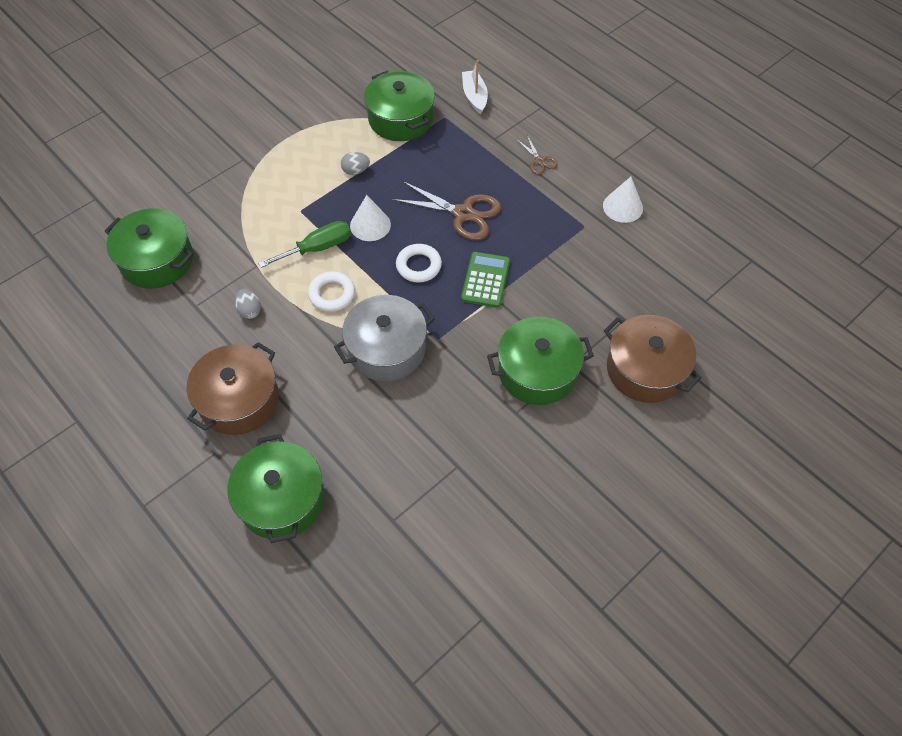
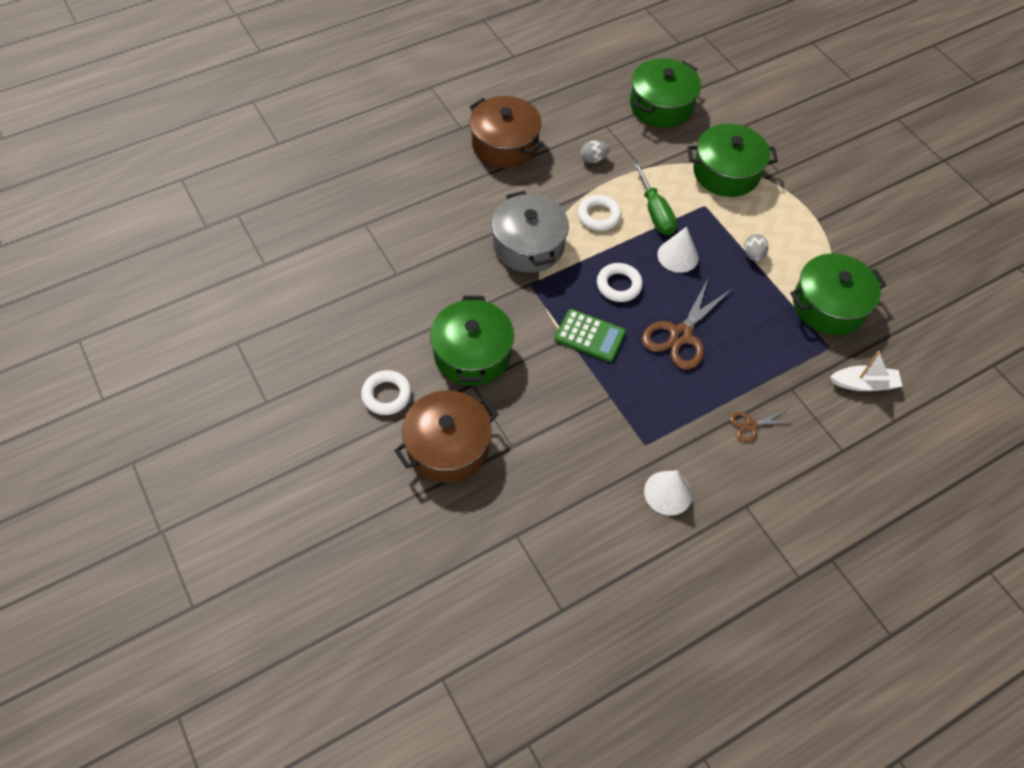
camera: 100 degrees right, 0 degrees up
(281, 499) = (408, 160): green pot -> green pot (726, 172)
(611, 435) = (386, 395): none -> white ring

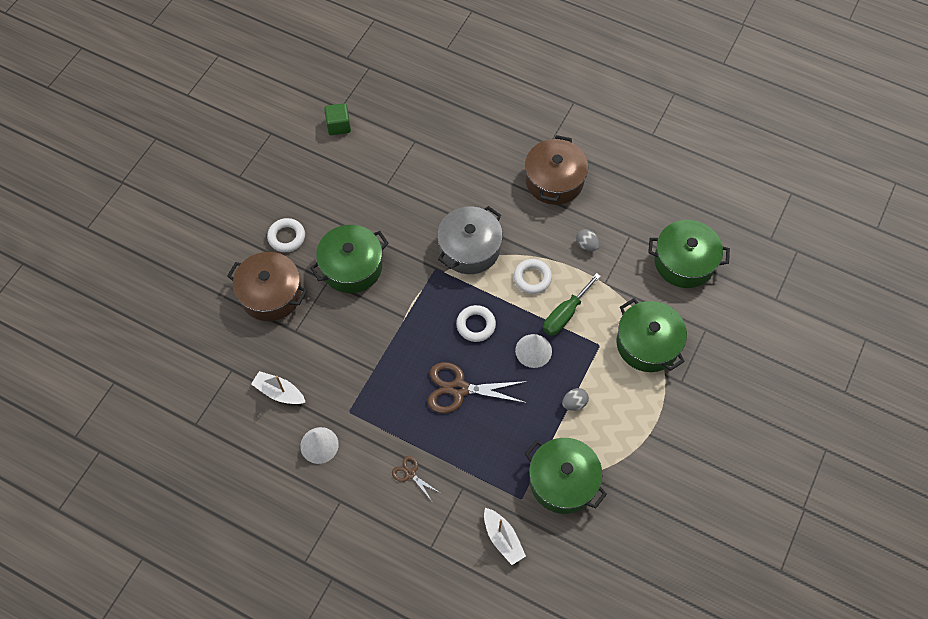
camera: 60 degrees right, 5 degrees up
(286, 277) = (338, 126): none -> green cube
(578, 500) = (279, 392): none -> white boat
(590, 336) = (416, 330): green calculator -> none

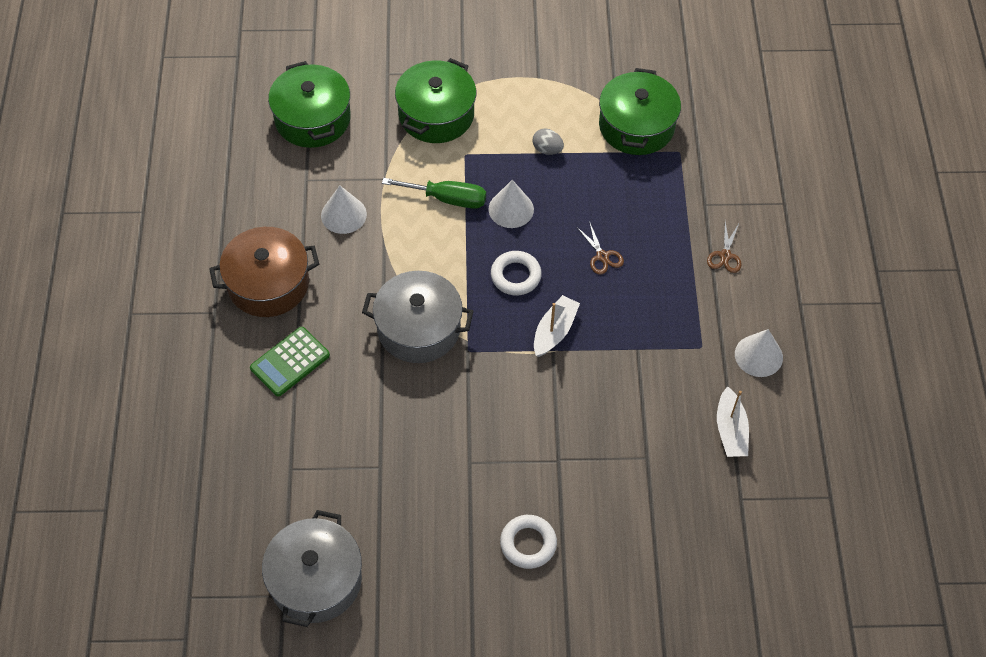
camera: 120 degrees left, 5 degrees down
(271, 294) = (618, 514): brown pot -> none
(338, 126) = (315, 580): green cube -> grey pot
(351, 267) = (522, 443): green pot -> none
(459, 389) = (602, 256): brown scissors -> brown scissors, size x0.51
(488, 169) = (290, 362): none -> green calculator
(503, 539) = (729, 149): white boat -> white boat (554, 331)
(532, 278) = (420, 248): white ring -> none
(586, 245) = (343, 214): grey egg -> white cone

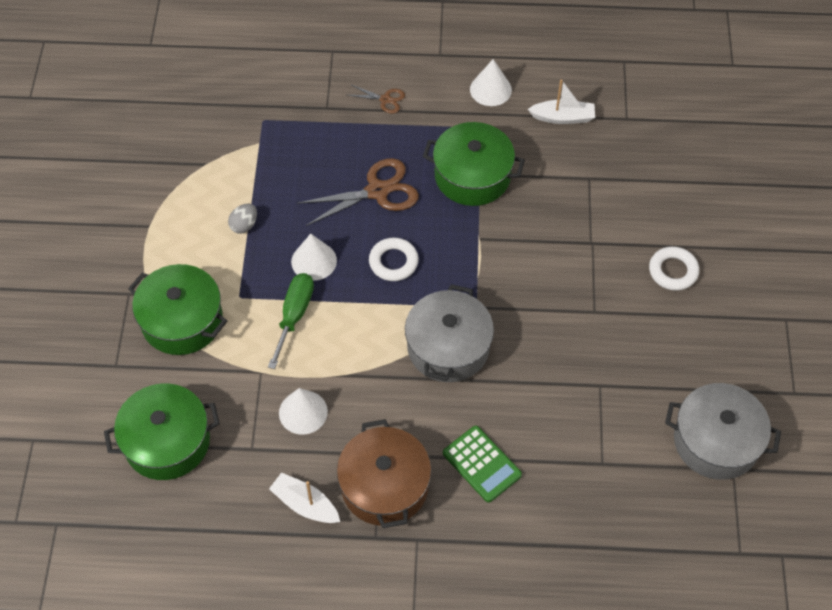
camera: 85 degrees left, 0 degrees up
(554, 331) = (457, 235): white boat -> white boat (305, 504)
(602, 256) = (377, 191): brown scissors -> brown scissors, size x1.97
(636, 126) = (226, 150): green pot -> green pot (472, 176)

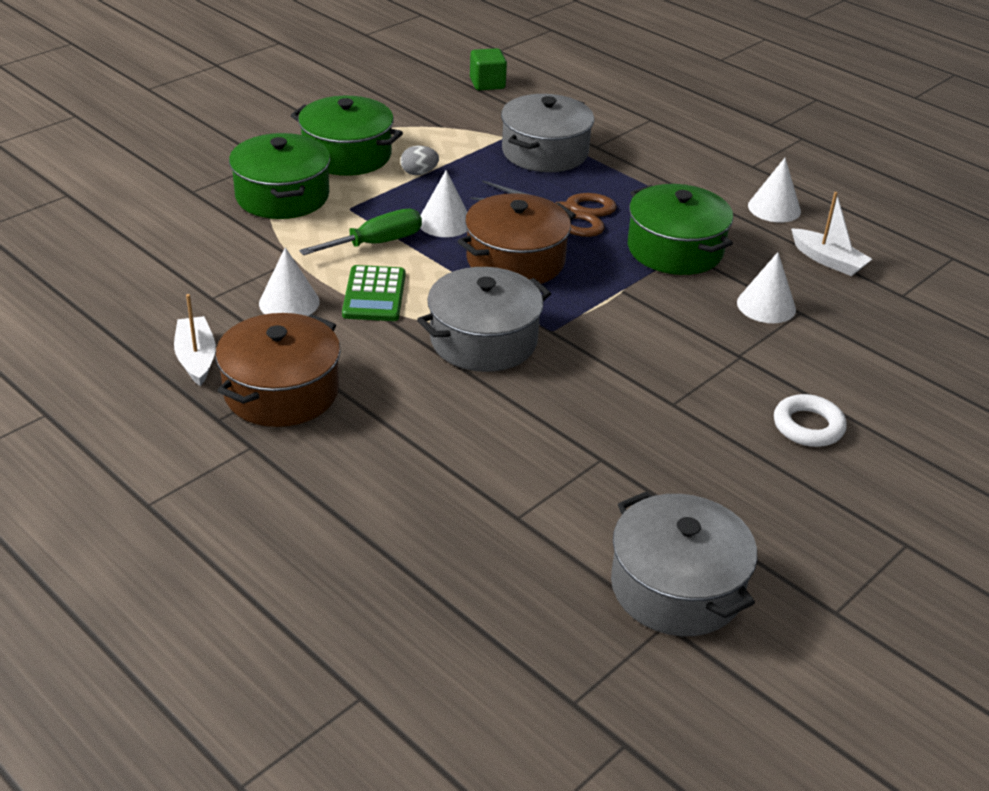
camera: 40 degrees right, 20 degrees down
(167, 442) = (156, 253): green pot -> green pot (347, 155)
(184, 92) = (487, 84): none -> green cube
(301, 139) = (545, 152): none -> grey pot
(385, 99) = (658, 166): brown scissors -> none
(393, 262) = (515, 261): white ring -> brown pot
(482, 464) = (393, 436): green calculator -> green calculator (374, 295)
(567, 187) = (766, 306): none -> white cone

